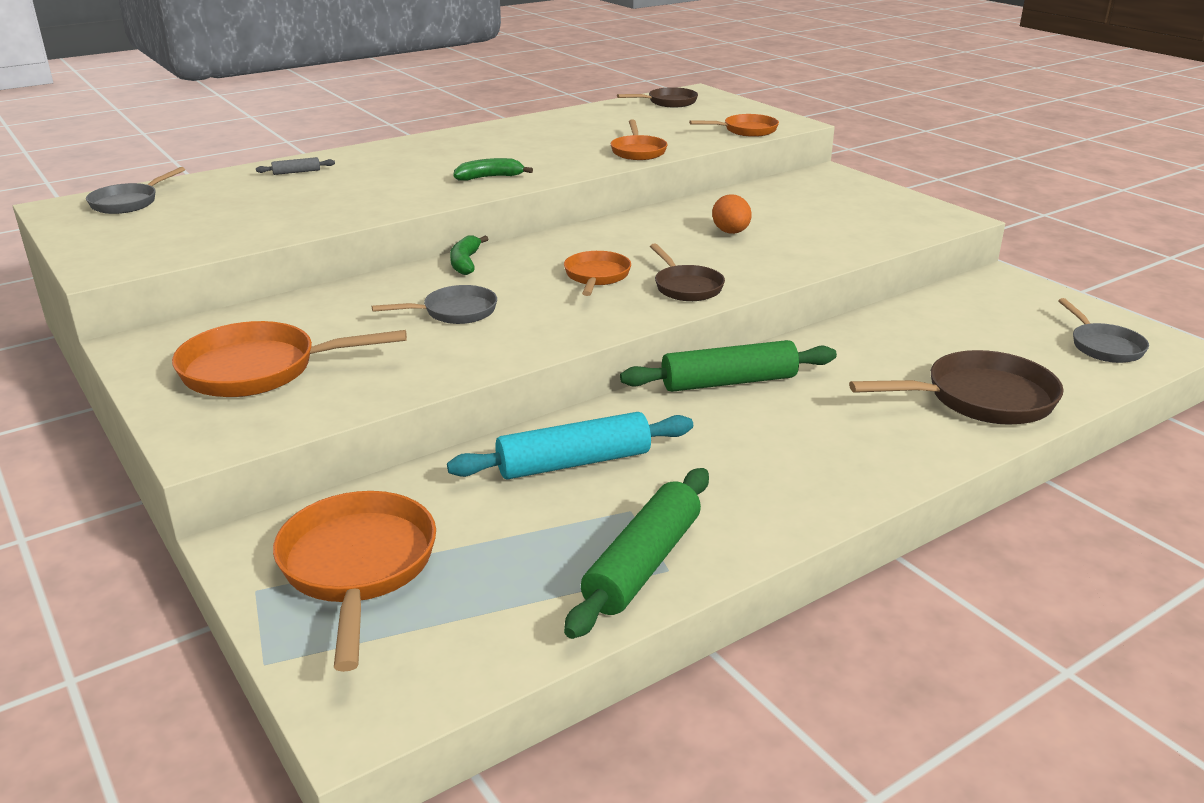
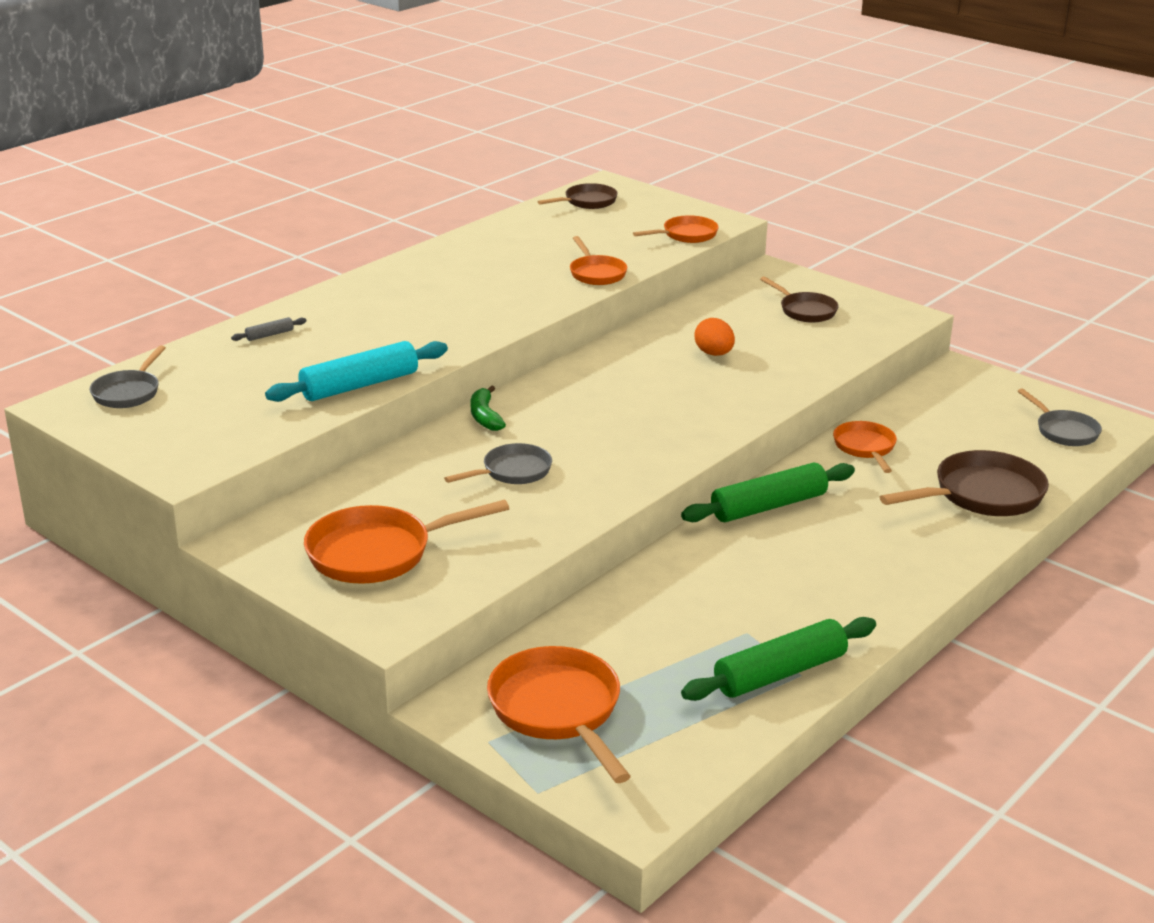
camera: 15 degrees left, 0 degrees up
(489, 177) = (472, 322): green banana -> none
(574, 462) = (678, 598): turquoise rolling pin -> turquoise rolling pin (359, 385)
(596, 276) = (618, 418): orange pan -> orange pan (865, 448)
(643, 564) = (780, 673): green rolling pin -> green rolling pin turned 45 degrees clockwise
(686, 287) = (705, 420): brown pan -> brown pan (805, 311)

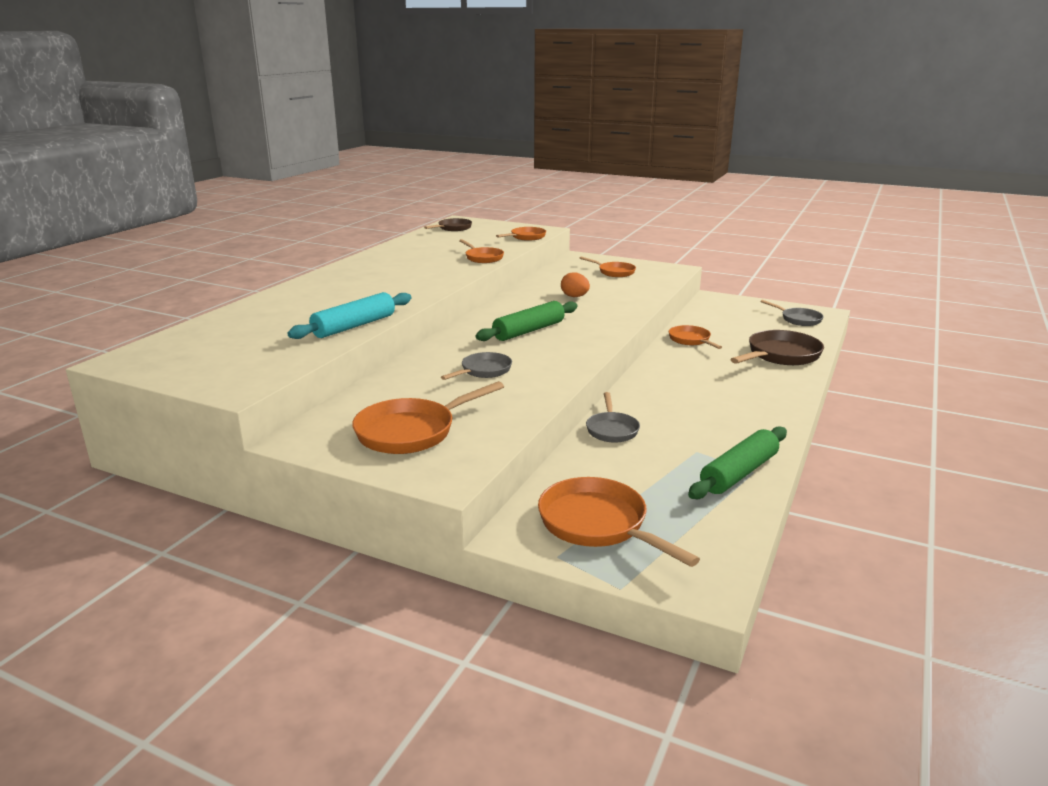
camera: 15 degrees left, 5 degrees down
(128, 392) = (171, 348): grey pan -> grey pan (611, 429)
(269, 335) = (271, 306): grey rolling pin -> none
(485, 416) = (444, 343): green banana -> none
(768, 506) = (655, 377): green rolling pin -> green rolling pin (529, 331)
(805, 311) = (614, 272): brown pan -> orange pan

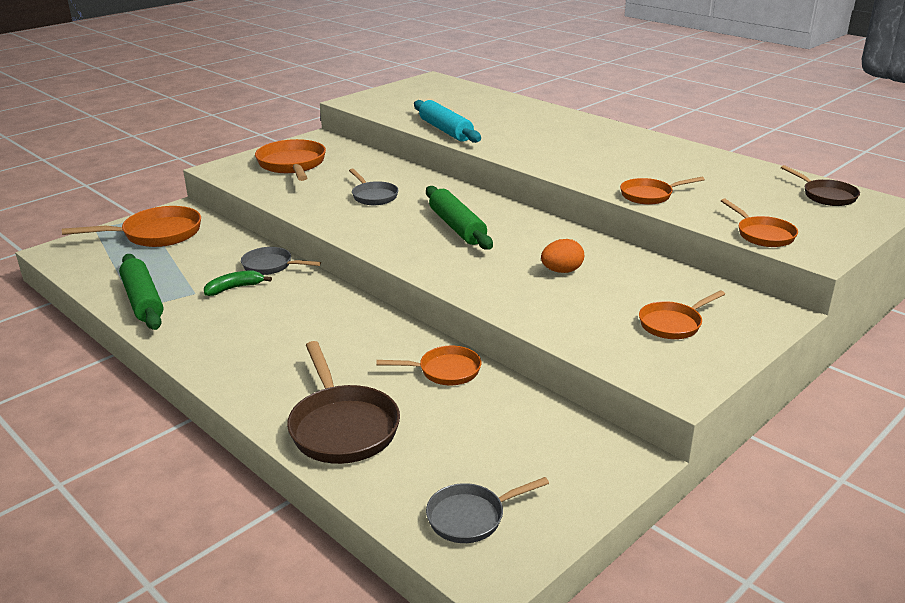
camera: 110 degrees right, 5 degrees up
(668, 434) = (234, 288): none -> green banana

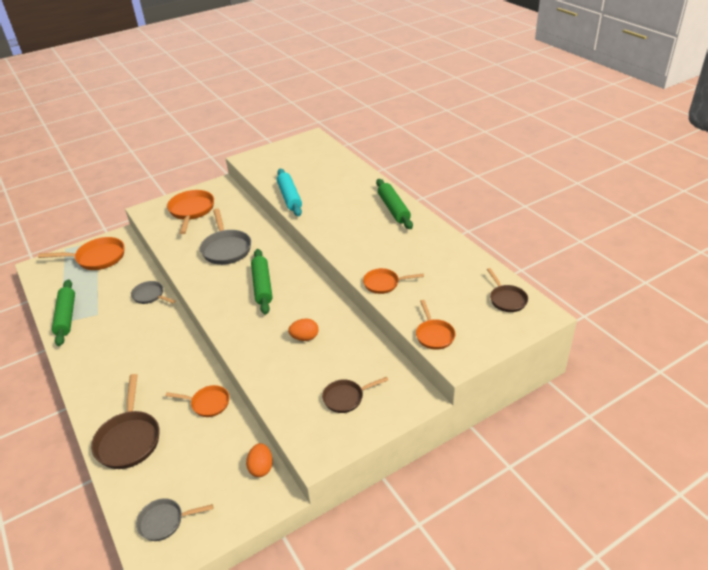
camera: 15 degrees right, 10 degrees up
(234, 288) = (121, 313): green banana -> none
(373, 196) = (226, 249): grey pan -> grey pan, size x1.65
(582, 431) = (261, 467): none -> orange egg
(601, 131) = (393, 209): none -> green rolling pin
(673, 324) = (346, 398): orange pan -> brown pan

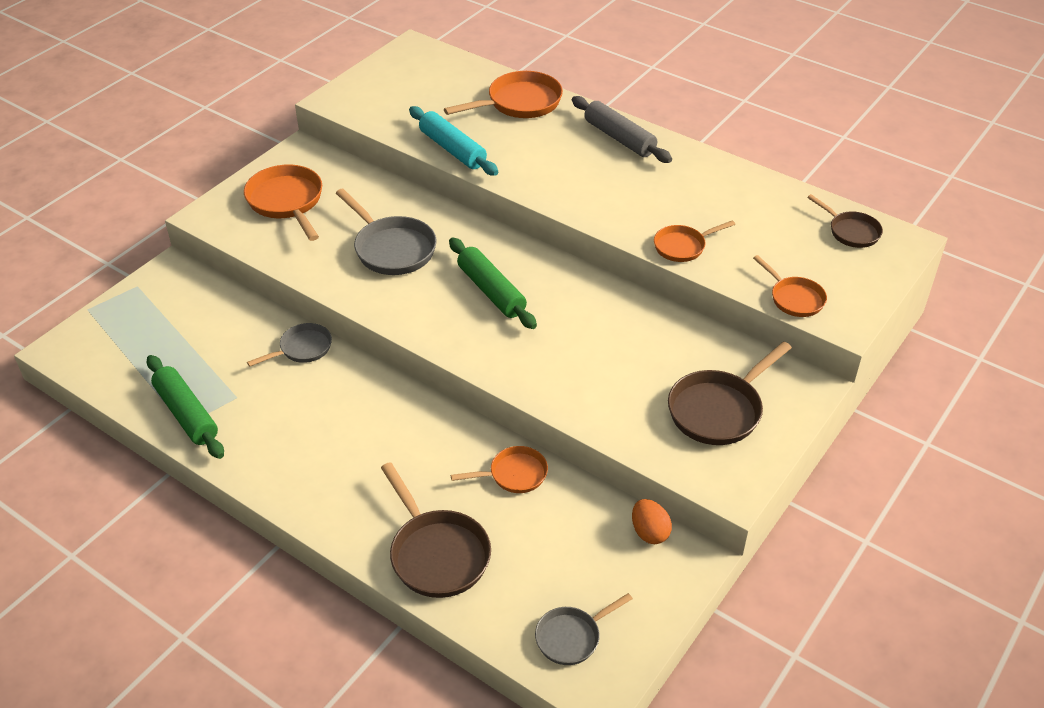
camera: 25 degrees left, 5 degrees up
(97, 258) = (161, 312): orange pan -> orange pan (519, 103)
(150, 296) = (302, 349): grey pan -> grey pan turned 135 degrees clockwise
(305, 338) = (607, 348): orange egg -> none
(346, 398) = (718, 410): brown pan -> brown pan, size x1.65
(393, 209) = (619, 138): green rolling pin -> grey rolling pin

